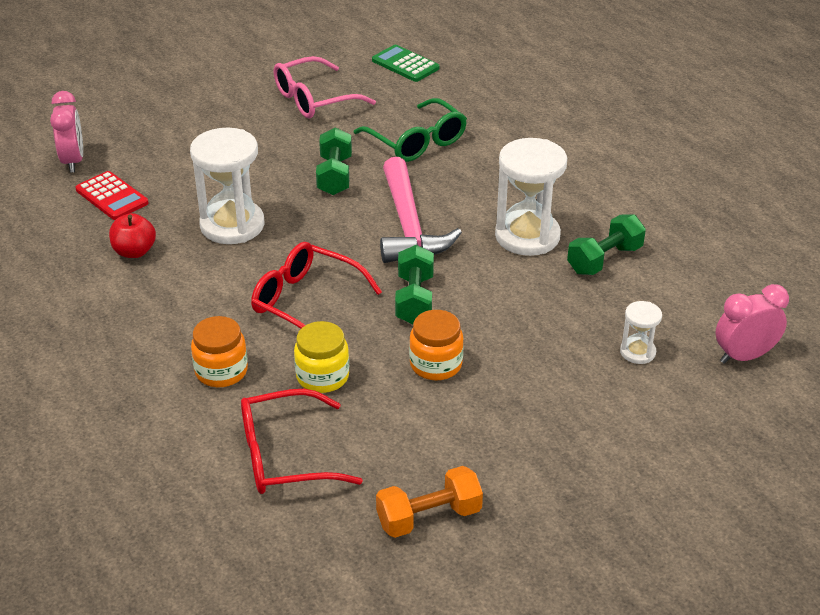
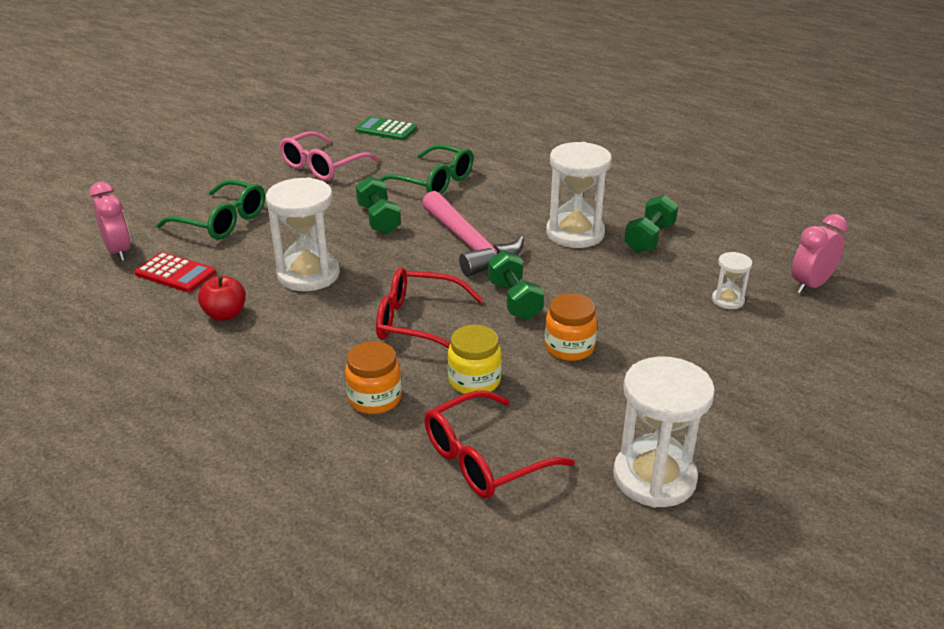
camera: 20 degrees left, 5 degrees down
(182, 147) = (222, 221): none -> green glasses
(429, 517) = (654, 477): orange dumbbell -> white hourglass

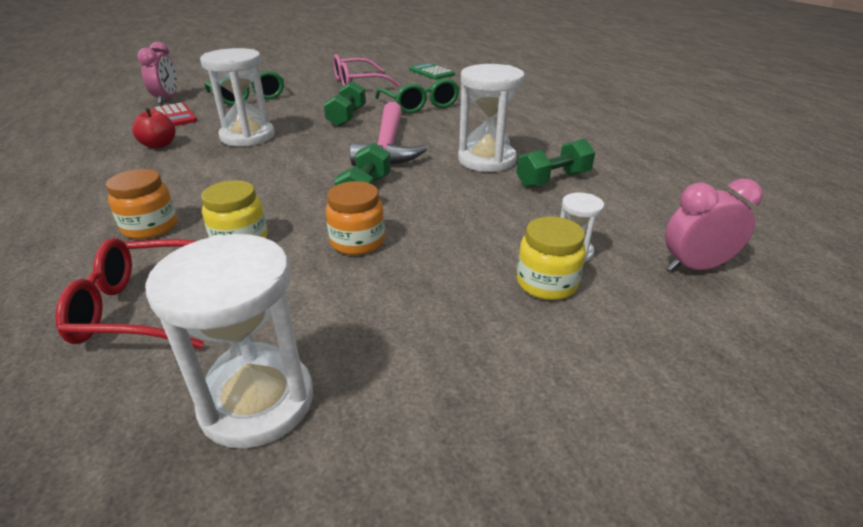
camera: 30 degrees right, 0 degrees up
(417, 322) = (268, 185): red glasses -> none
(735, 331) = (546, 283): none -> yellow jar

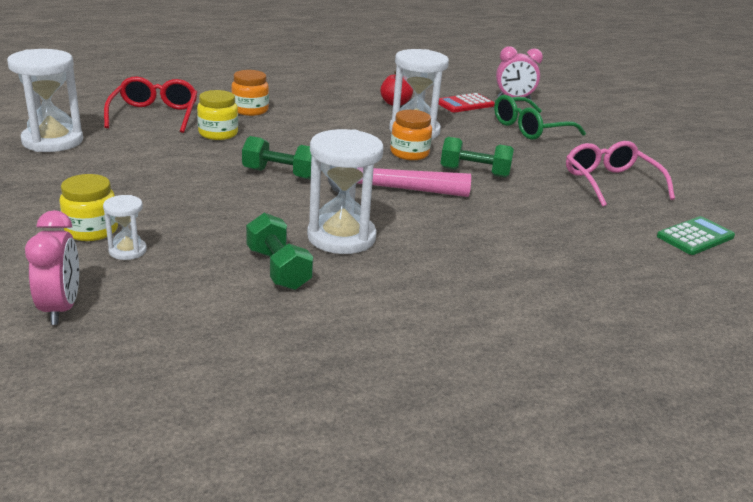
camera: 90 degrees right, 5 degrees down
(357, 242) = (196, 168): orange jar -> orange jar (409, 153)
(420, 105) = (528, 215): green glasses -> none

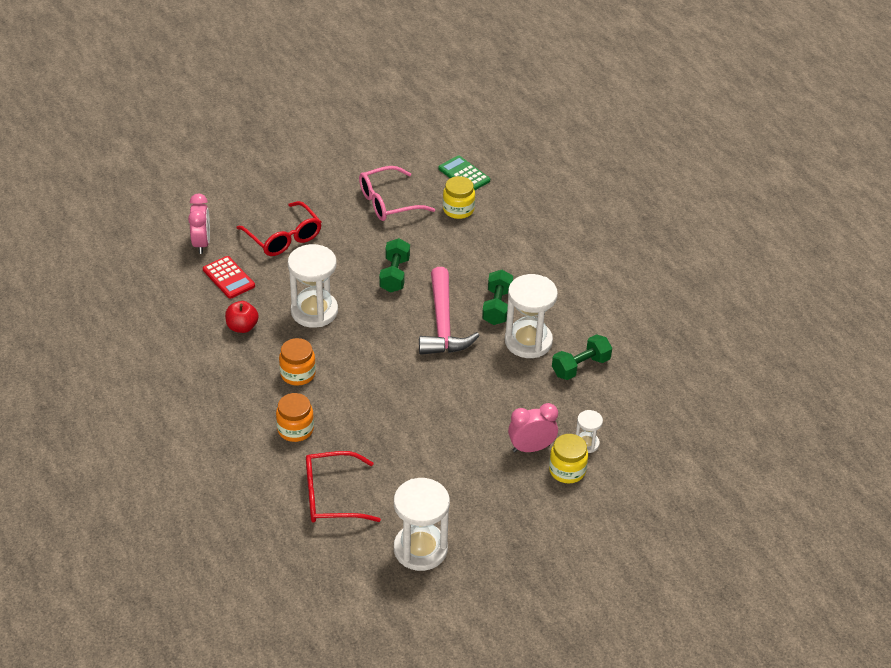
camera: 95 degrees left, 15 degrees up
(61, 308) = (661, 454): pink clock -> pink clock (531, 448)
(218, 133) = (364, 440): yellow jar -> yellow jar (458, 209)
(280, 174) = (437, 386): green dumbbell -> green dumbbell (497, 307)
(409, 153) = (368, 313): orange jar -> orange jar (298, 374)
(529, 129) = (284, 238): green glasses -> red glasses

